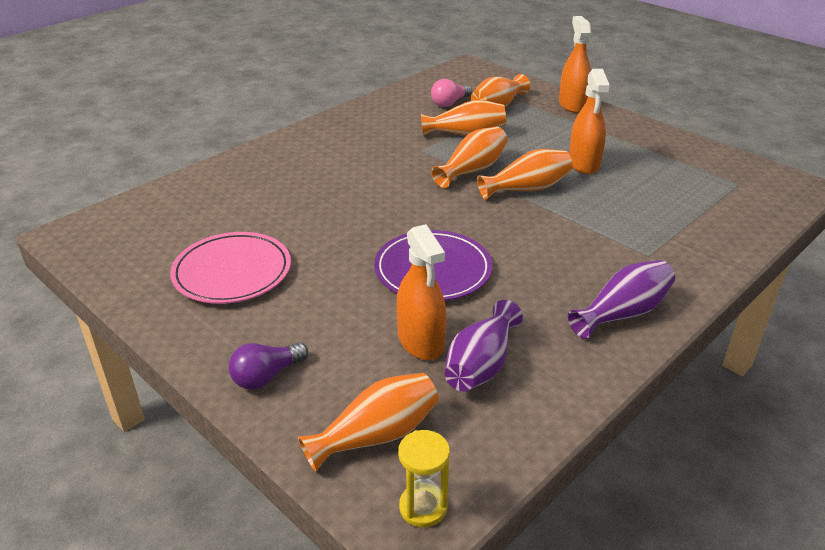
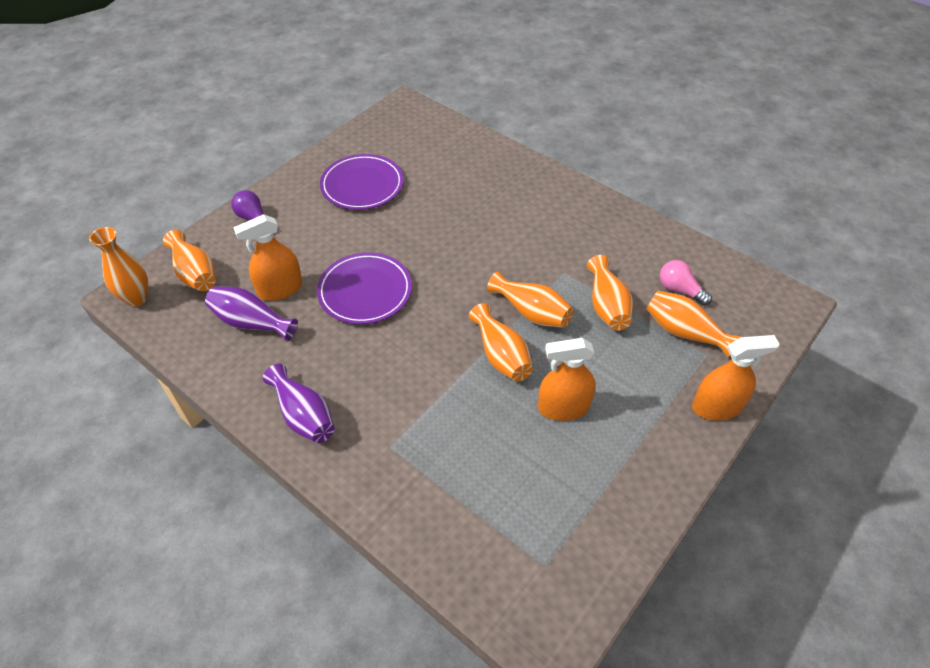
camera: 85 degrees right, 15 degrees up
(232, 272) = (362, 185): pink plate -> purple plate
(423, 507) = (137, 298): yellow hourglass -> orange vase

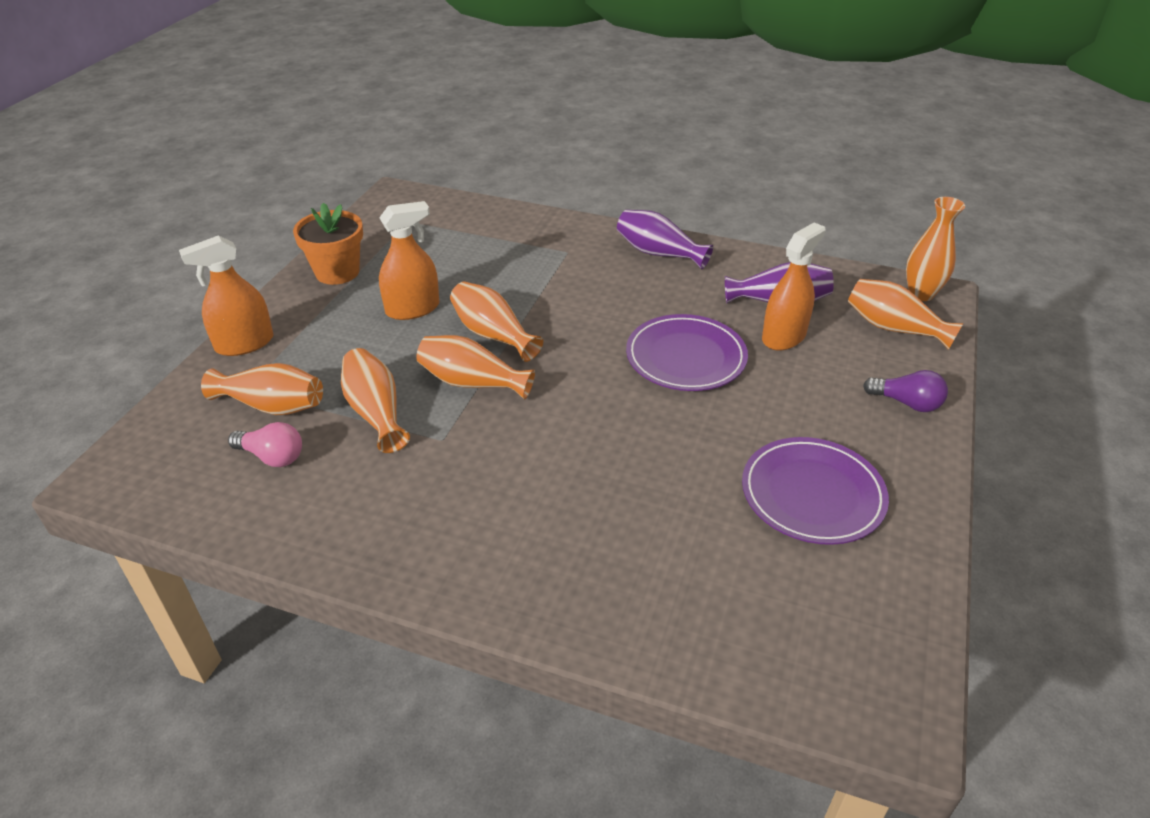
camera: 160 degrees right, 10 degrees down
(633, 488) = (337, 272): none -> orange flower pot

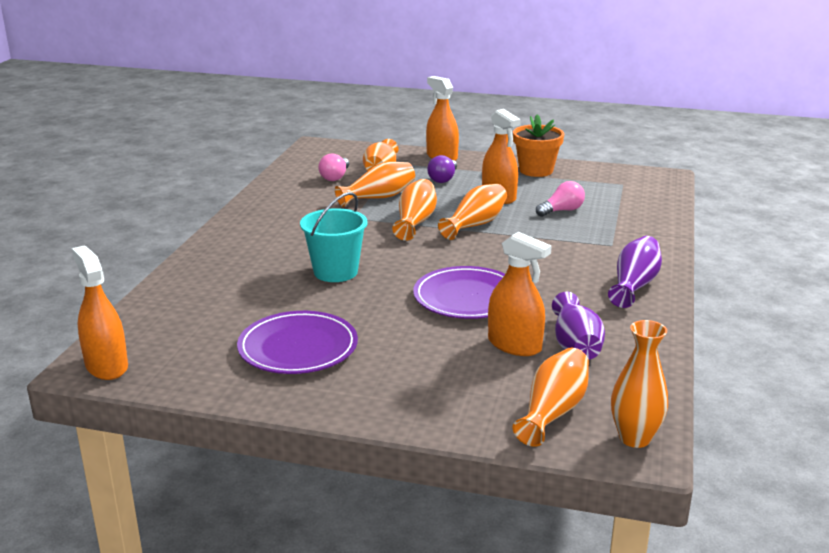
camera: 85 degrees right, 15 degrees down
(470, 270) = (562, 211): none -> pink light bulb
(615, 460) = (335, 272): none -> turquoise bucket
(893, 694) = (106, 366): none -> orange spray bottle
(906, 403) = (423, 405): purple light bulb -> purple light bulb (443, 179)

